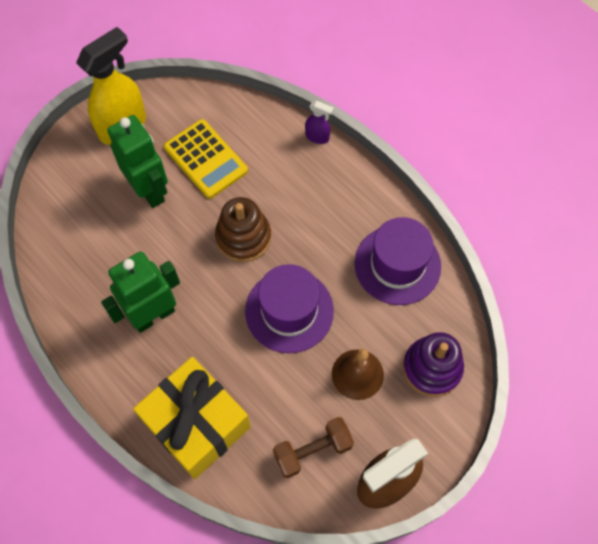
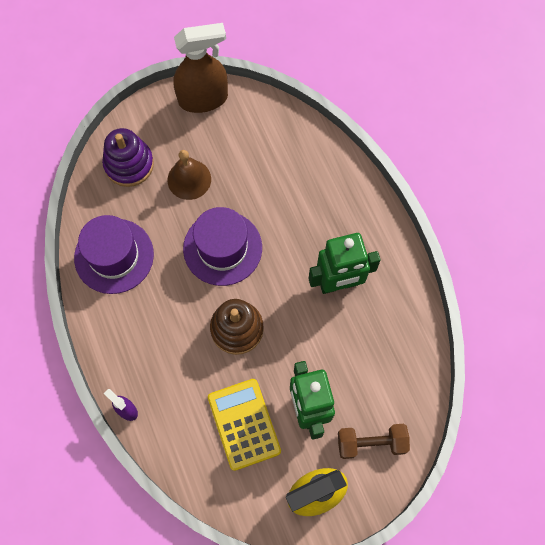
camera: 160 degrees left, 5 degrees up
(197, 424) = (328, 185): yellow gift -> none
(313, 450) = (247, 137): brown dumbbell -> brown dumbbell (371, 443)

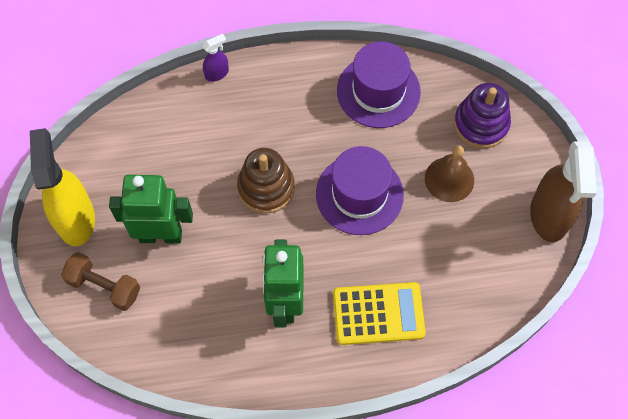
camera: 105 degrees right, 5 degrees down
(244, 424) = (167, 171): yellow calculator -> yellow calculator (378, 314)
(371, 443) = (104, 286): brown dumbbell -> brown dumbbell turned 75 degrees counterclockwise

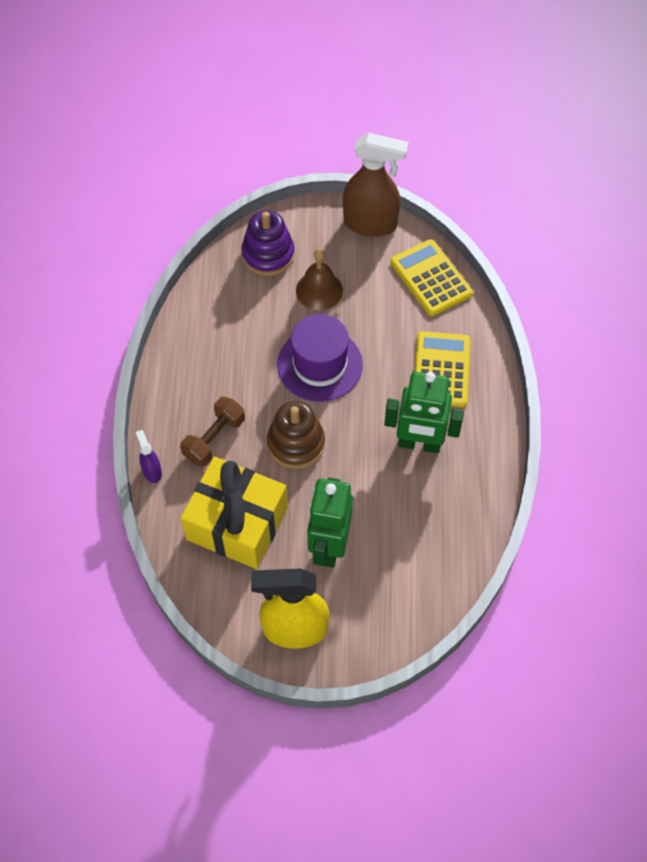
camera: 80 degrees left, 5 degrees down
(104, 286) = (376, 606): brown dumbbell -> brown dumbbell (214, 439)
(174, 152) = (237, 523): none -> yellow gift
(378, 91) = (211, 330): purple hat -> none
(493, 288) = (431, 278): none -> yellow calculator

